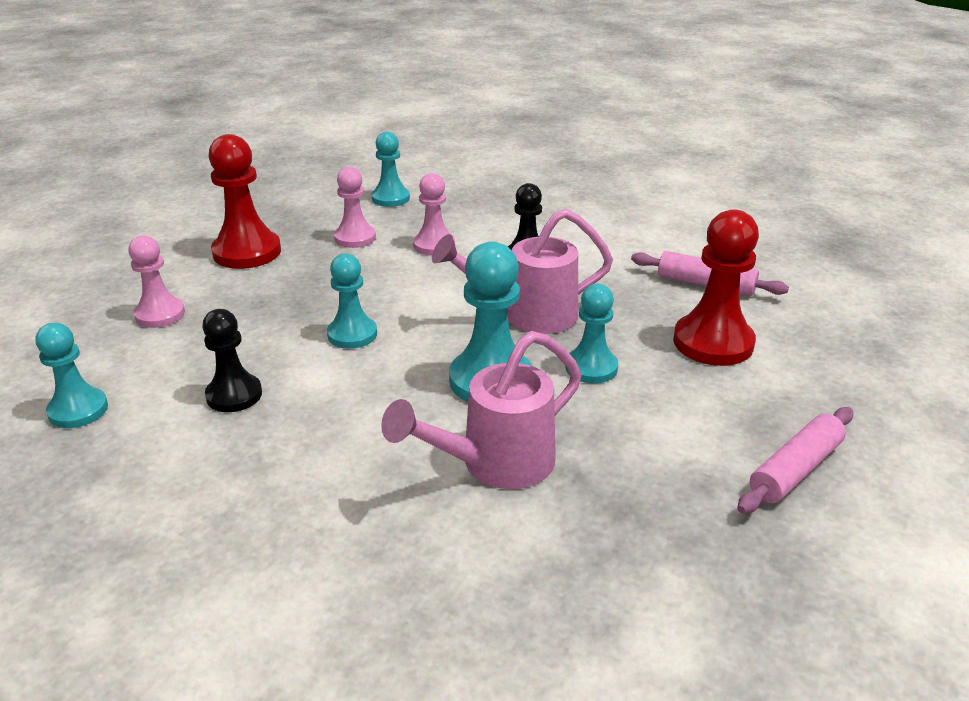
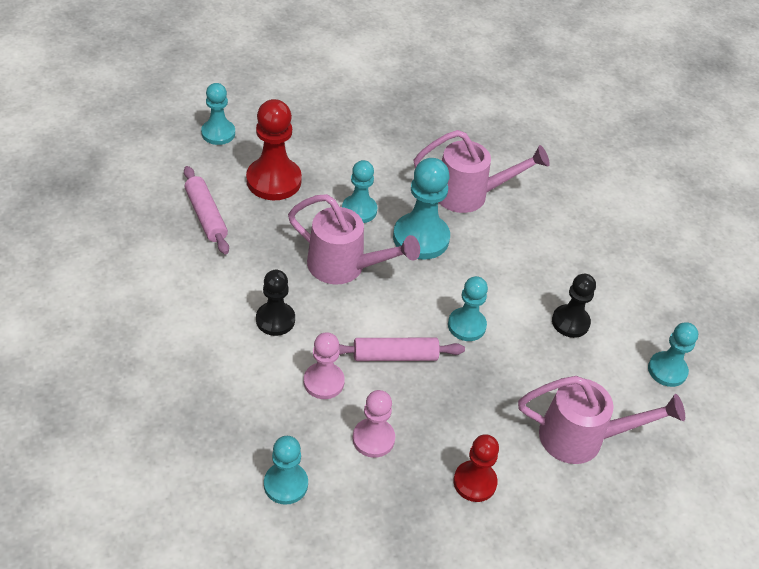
camera: 145 degrees left, 15 degrees up
(160, 314) = (583, 438): pink pawn -> pink watering can
(247, 252) = (474, 482): red pawn -> red pawn, size x0.64
(795, 470) = (346, 112): pink rolling pin -> pink rolling pin (395, 356)
(846, 350) = (218, 133): none -> turquoise pawn

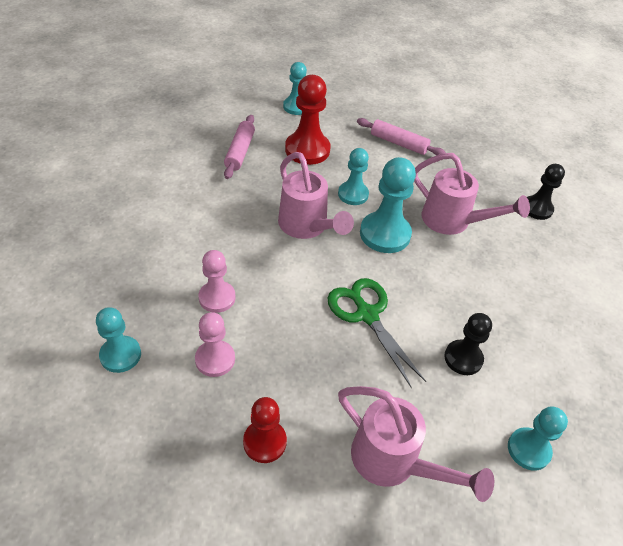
camera: 35 degrees right, 0 degrees up
(275, 320) = (223, 238): black pawn -> black pawn (537, 209)
(395, 356) = (288, 307): pink rolling pin -> pink rolling pin (398, 143)
(466, 325) = (367, 315): turquoise pawn -> green scissors

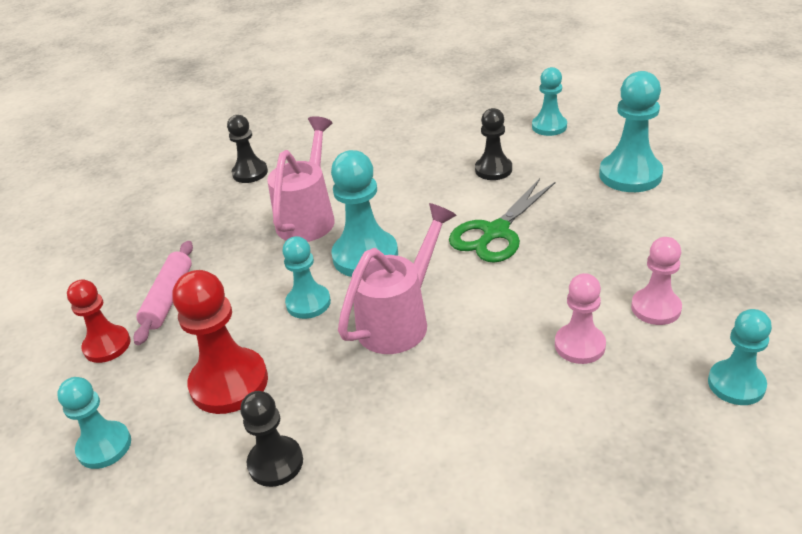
camera: 105 degrees left, 10 degrees down
(240, 152) = (275, 463): pink rolling pin -> black pawn
(264, 442) = (695, 241): red pawn -> red pawn (107, 345)
(394, 463) = (630, 175): pink watering can -> turquoise pawn

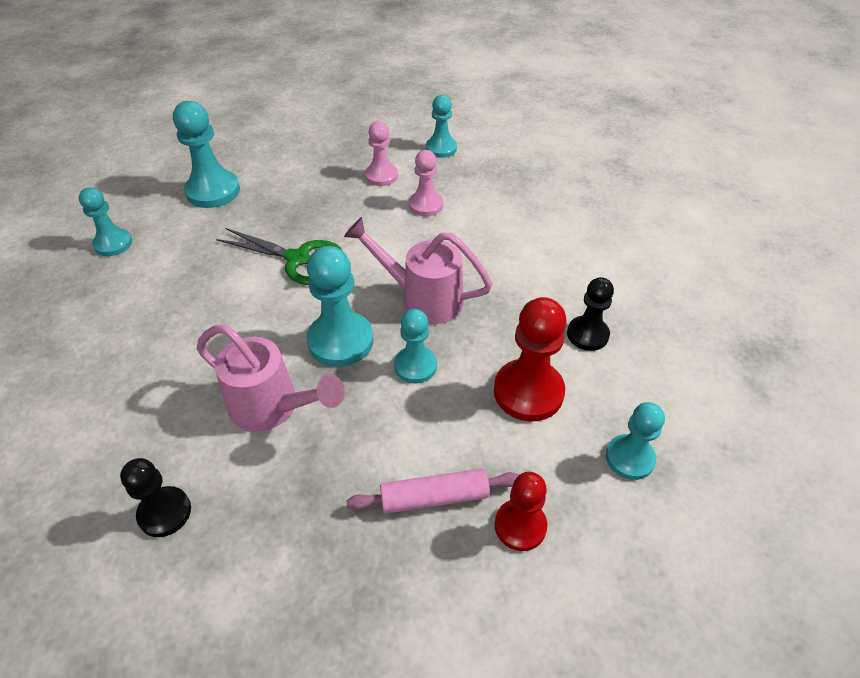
camera: 110 degrees left, 10 degrees up
(309, 217) = (273, 408): pink watering can -> pink watering can turned 150 degrees counterclockwise
(493, 170) = (192, 273): black pawn -> none

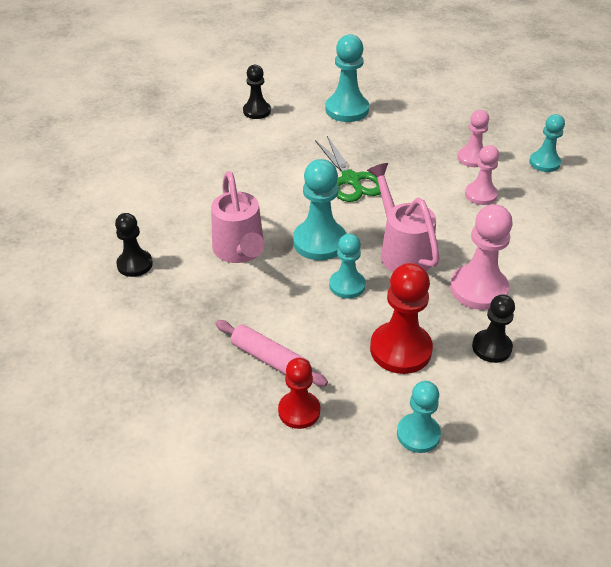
camera: 45 degrees right, 5 degrees down
(113, 244) = (257, 111): turquoise pawn -> black pawn
(520, 290) = (478, 289): none -> pink pawn

